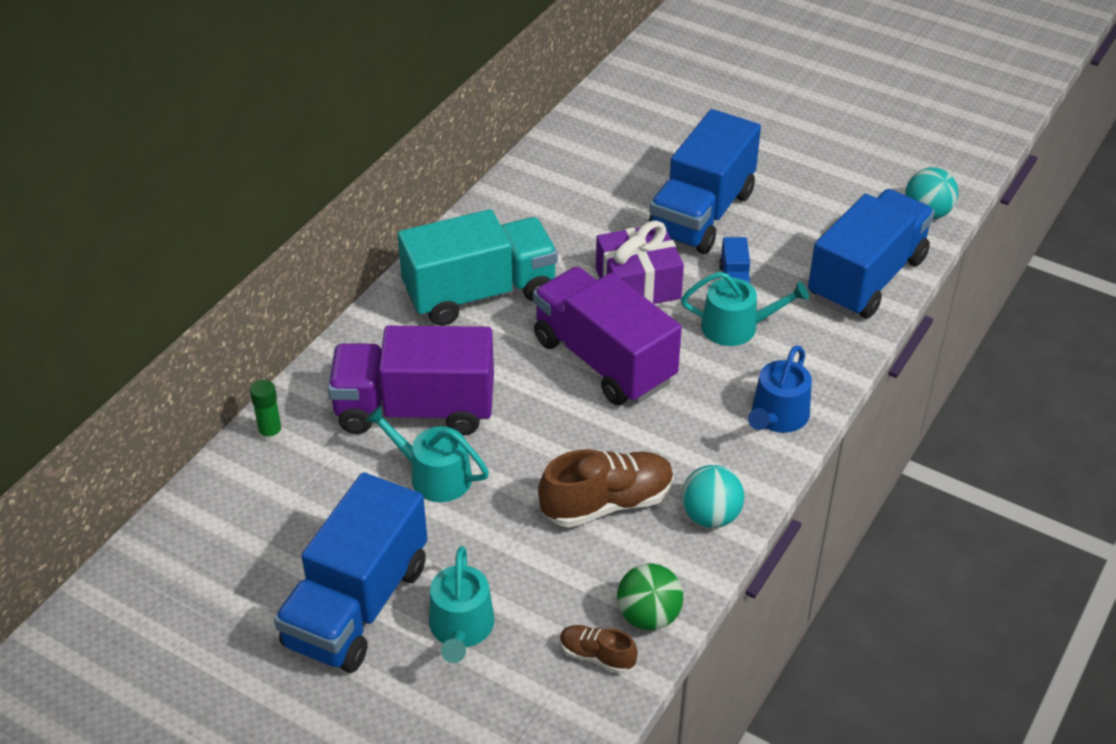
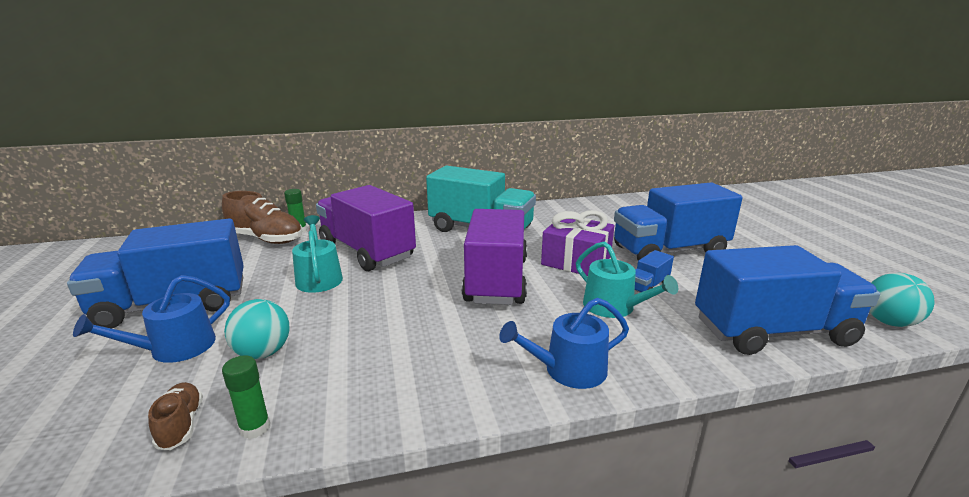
camera: 45 degrees right, 20 degrees down
(461, 628) = (175, 348): turquoise watering can -> blue watering can
(607, 503) = (367, 343): brown shoe -> brown shoe (266, 239)
(648, 616) = (255, 428): green ball -> green glue stick
(710, 516) = (413, 397): turquoise ball -> turquoise ball (263, 353)

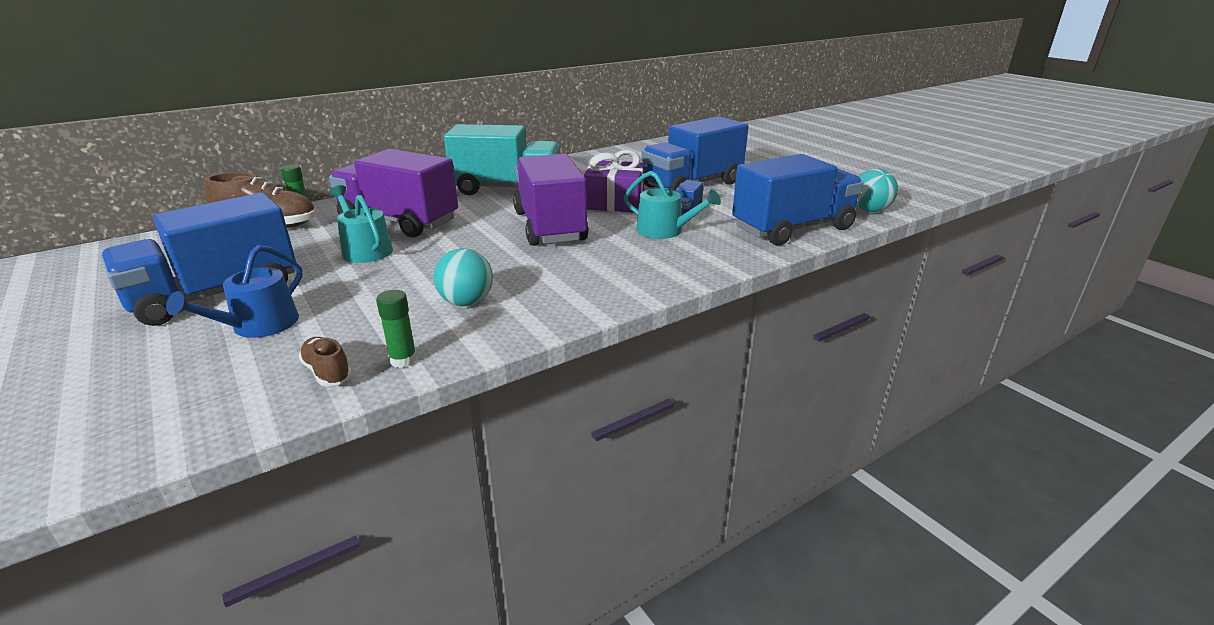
camera: 20 degrees left, 5 degrees up
(263, 353) = (360, 313): turquoise ball -> turquoise ball (466, 302)
(568, 370) = (649, 277): blue watering can -> none

